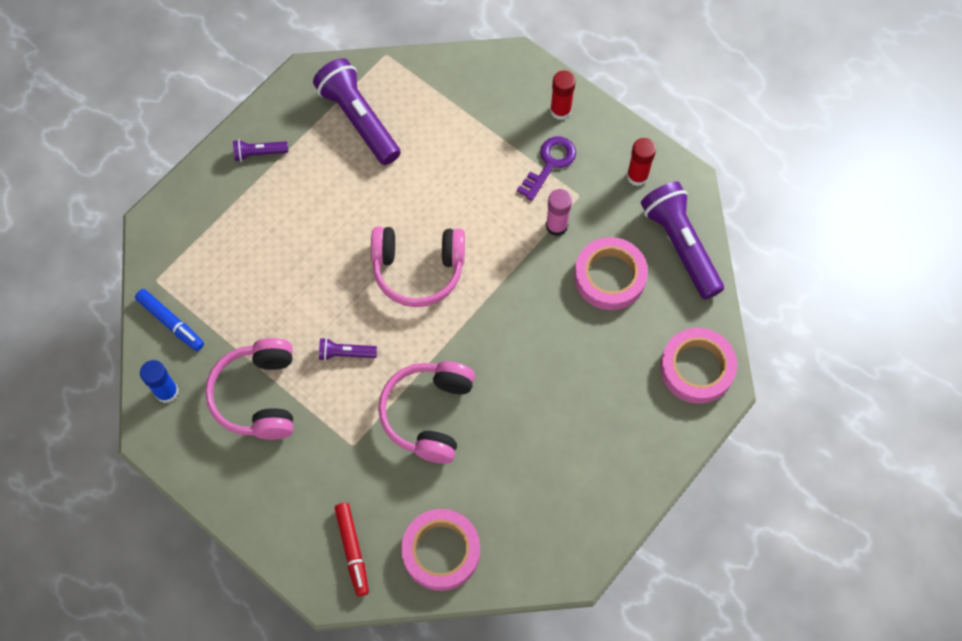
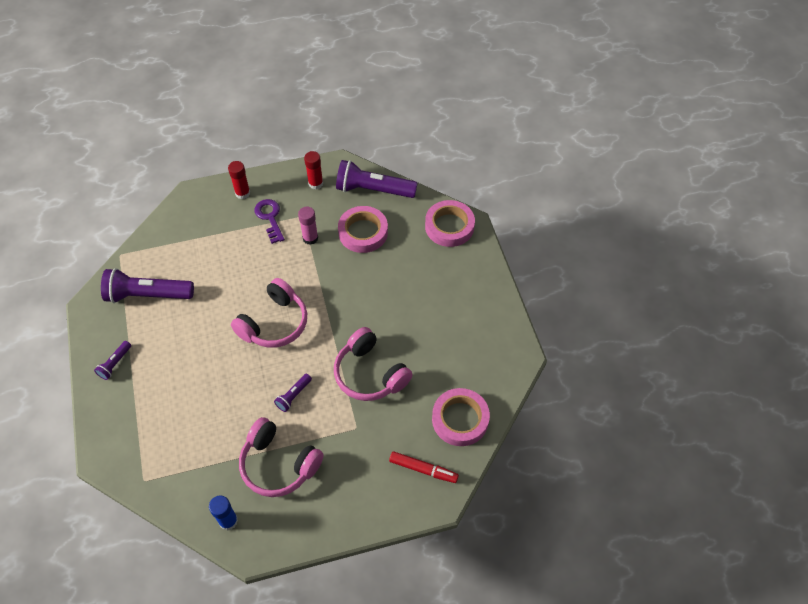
camera: 55 degrees left, 10 degrees down
(171, 322) = (182, 489): blue marker -> none

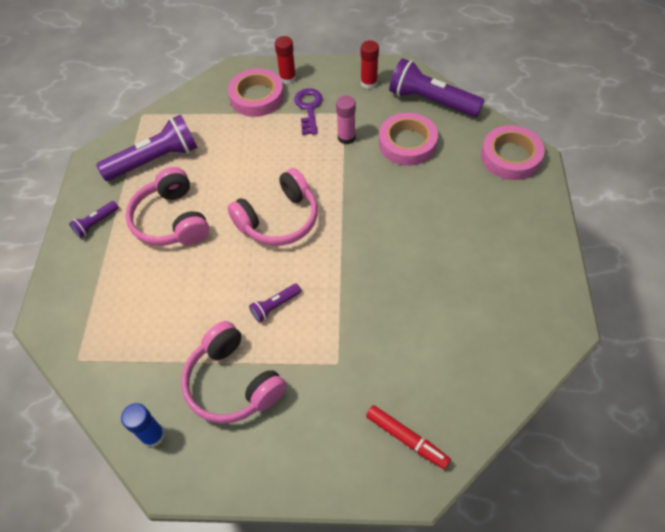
camera: 20 degrees right, 0 degrees up
(147, 295) = (155, 160): purple flashlight -> purple flashlight turned 135 degrees clockwise
(370, 374) = (372, 302): pink headphones -> pink headphones (172, 220)
(460, 419) = (470, 387): pink tape -> pink tape (257, 97)

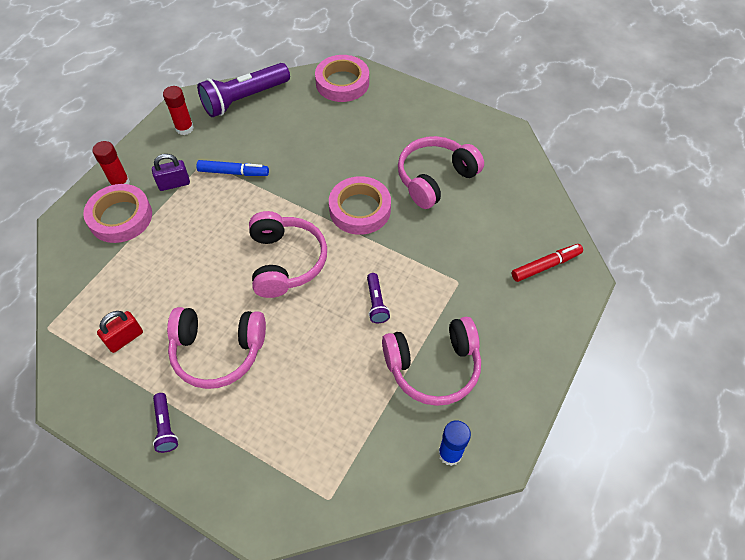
camera: 65 degrees left, 0 degrees up
(155, 160) = (125, 338): purple flashlight -> red padlock
(309, 108) = (174, 184): purple key -> purple padlock
(346, 137) = (233, 172): pink glue stick -> blue marker
(407, 143) = (276, 135): pink tape -> pink tape (360, 209)
(449, 288) = (435, 178): none -> pink headphones

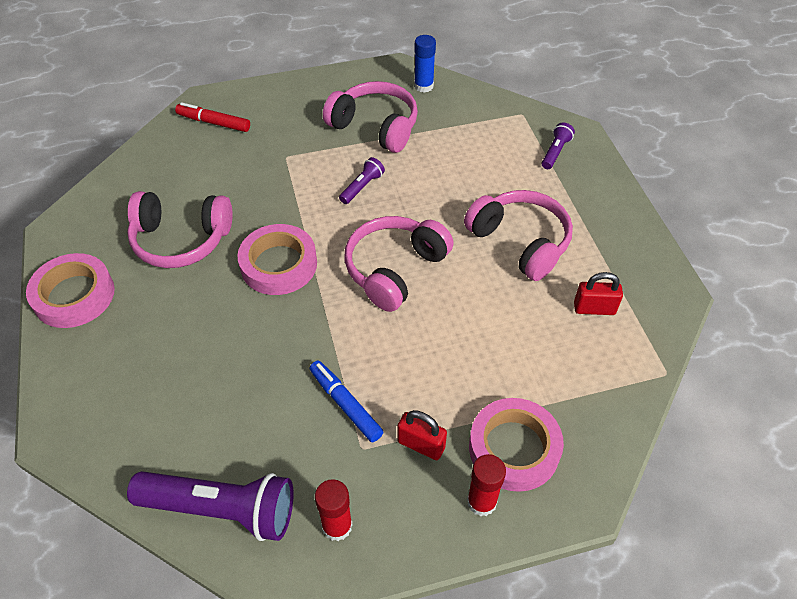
camera: 135 degrees left, 5 degrees down
(166, 427) = (603, 220): purple flashlight -> purple flashlight (555, 152)
(174, 184) = (421, 445): purple padlock -> red padlock
(342, 83) = (94, 427): pink tape -> pink tape (74, 295)

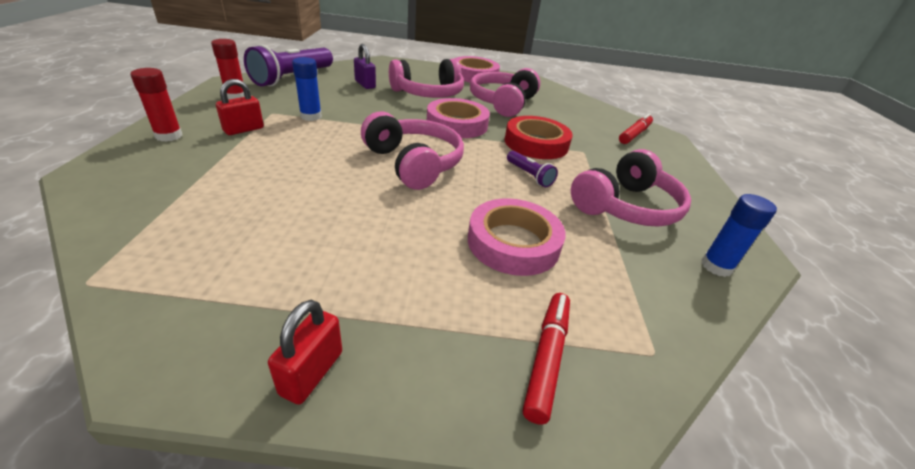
camera: 105 degrees right, 15 degrees down
(196, 405) = (365, 84): none -> purple padlock
(288, 192) = (536, 143): none -> red tape
(345, 404) = (311, 116): blue marker -> blue glue stick
(514, 448) = (181, 160): pink tape -> pink tape (513, 243)
(520, 242) = (388, 246): pink headphones -> pink headphones (428, 93)
(555, 152) = (547, 358): purple flashlight -> red marker
(594, 308) = (240, 264): red padlock -> red padlock (311, 372)

